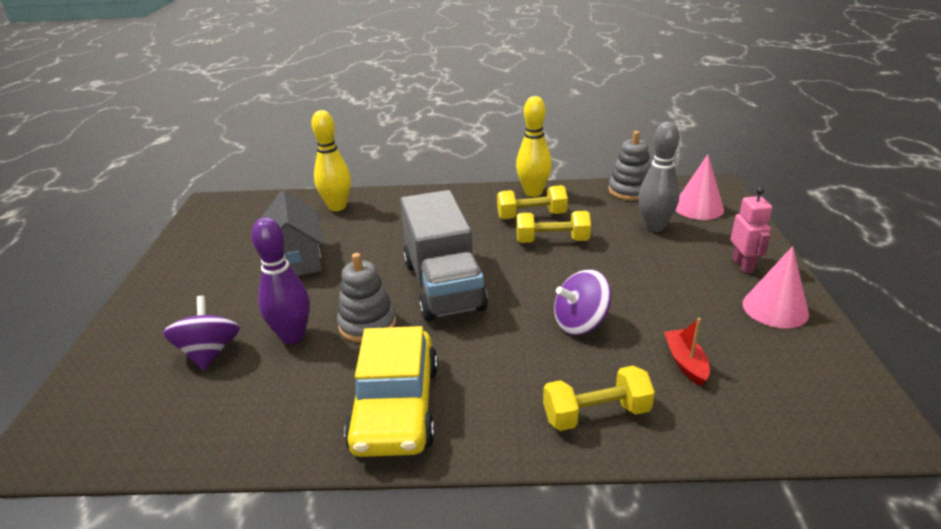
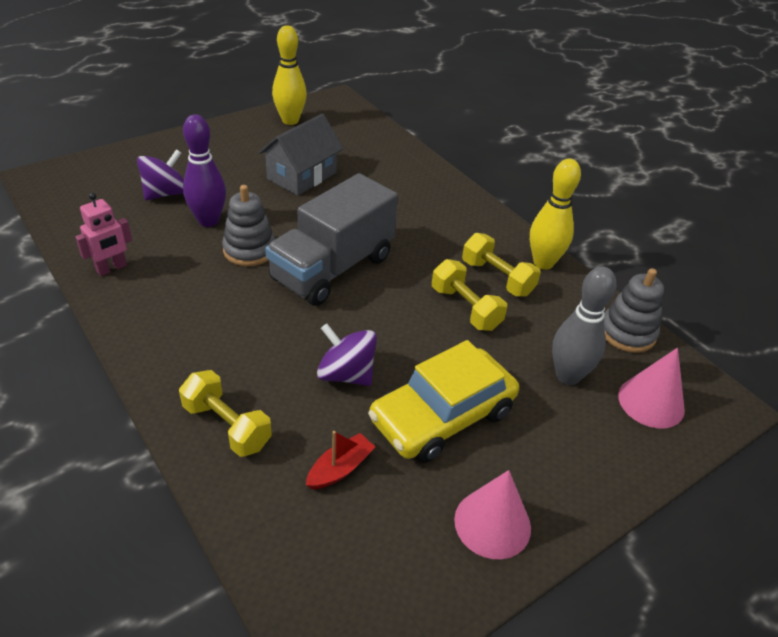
camera: 50 degrees right, 10 degrees up
(337, 207) = (395, 159): yellow bowling pin -> yellow bowling pin (290, 120)
(396, 407) = (166, 307): yellow car -> yellow car (442, 416)
(743, 265) = (558, 474): pink robot -> pink robot (112, 268)

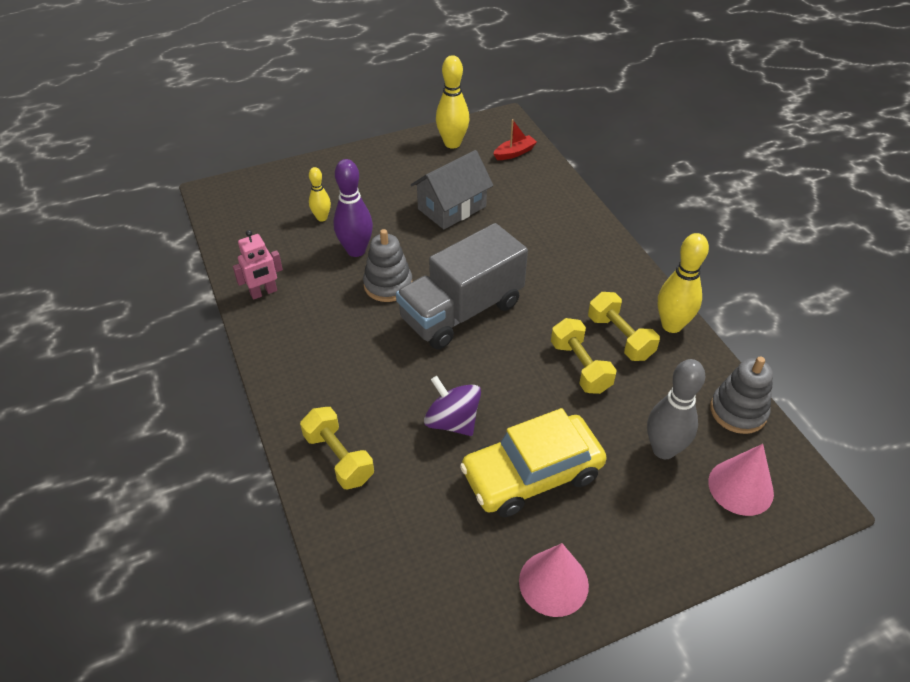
camera: 15 degrees right, 5 degrees up
(165, 193) = (322, 218): purple spinning top -> yellow bowling pin
(340, 468) = (428, 511): red boat -> red boat (514, 153)

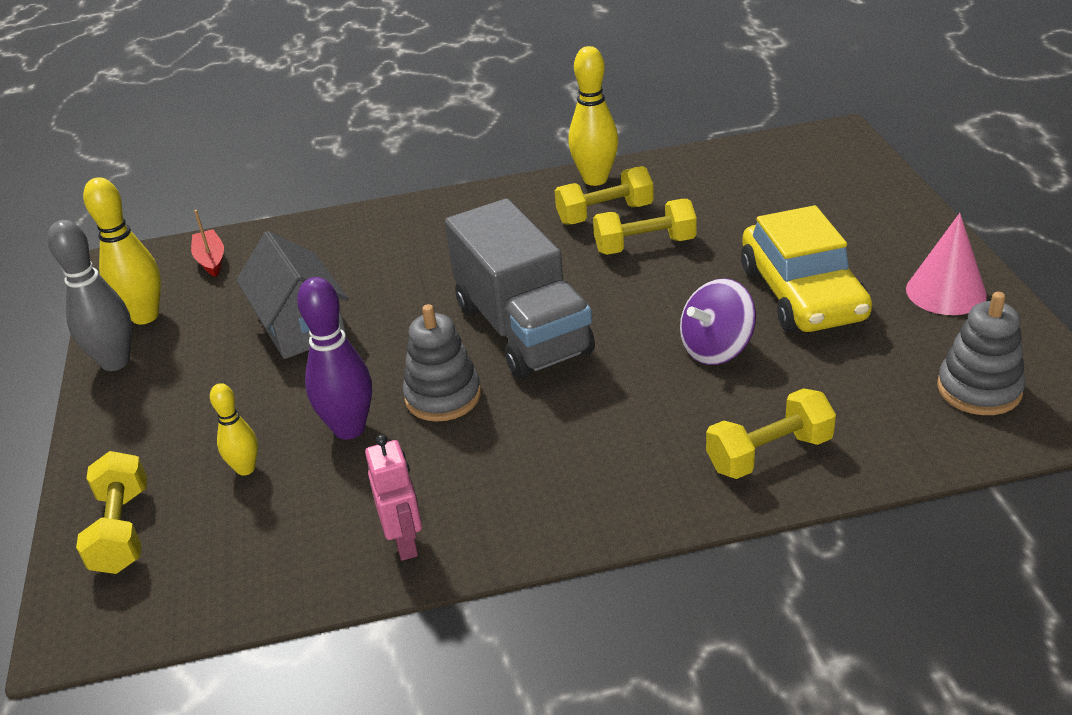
camera: 75 degrees left, 10 degrees down
(276, 187) = (122, 531): none -> yellow dumbbell
(663, 449) = (772, 206): grey bowling pin -> grey bowling pin (115, 362)
(738, 411) = (726, 158): grey stacking toy -> grey stacking toy (979, 389)
(740, 487) = (822, 170): pink cone -> none

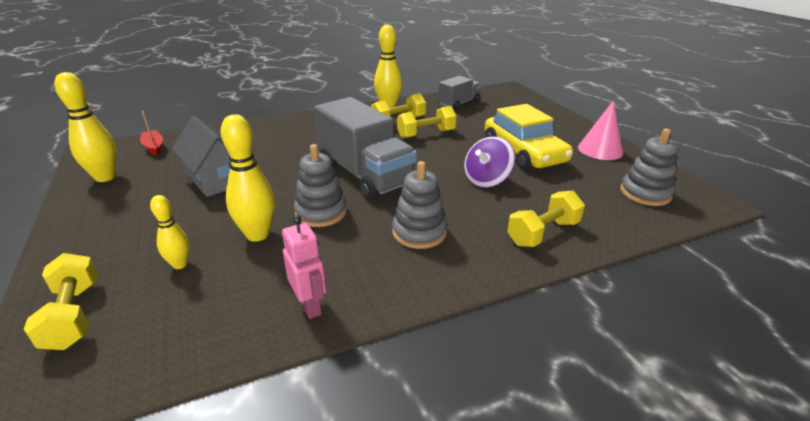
camera: 15 degrees left, 5 degrees down
(115, 362) = (80, 204): grey bowling pin -> none
(349, 429) = (257, 235): purple bowling pin -> yellow bowling pin
(579, 440) = (419, 232): none -> grey stacking toy
(726, 173) = (459, 103): none -> grey truck

